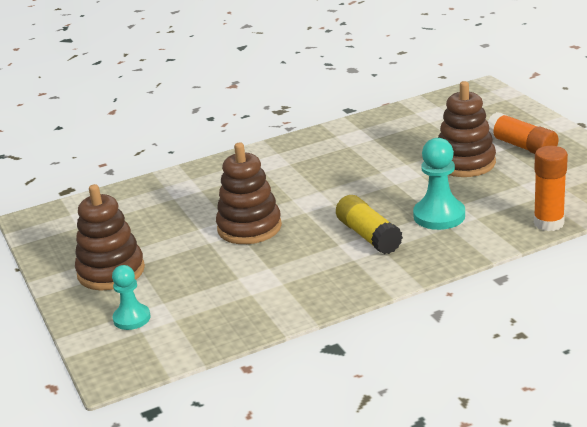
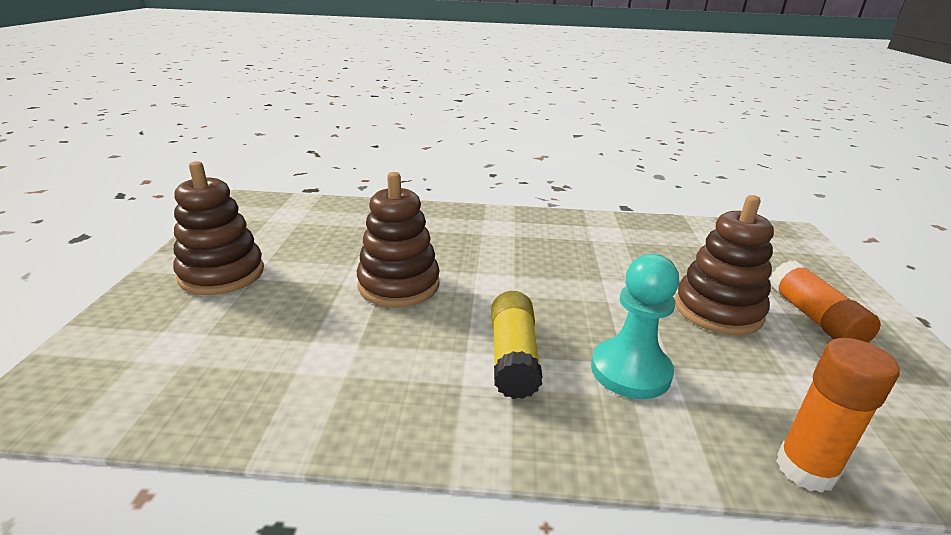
camera: 25 degrees right, 0 degrees up
(132, 318) = (152, 338): turquoise pawn -> none

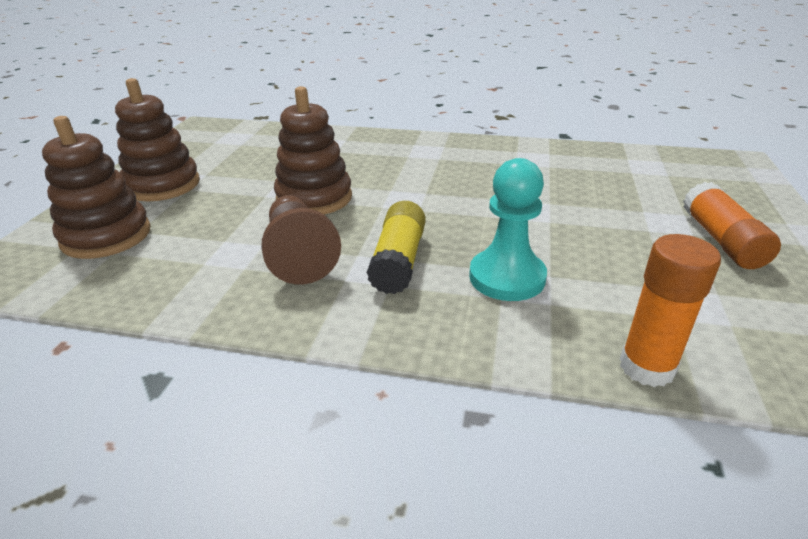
camera: 10 degrees right, 5 degrees up
(403, 355) = (299, 255): none -> brown pawn
(718, 310) = (620, 230): brown stacking toy -> brown stacking toy (106, 236)

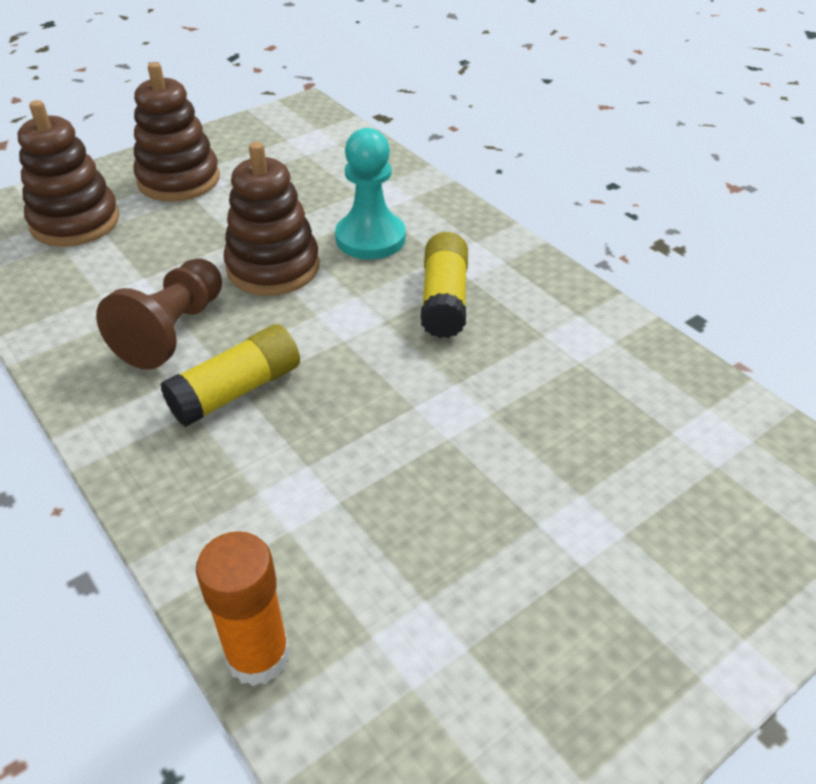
camera: 40 degrees right, 10 degrees up
(442, 171) = (444, 299): none -> yellow glue stick
(507, 277) = (296, 474): turquoise pawn -> turquoise pawn (370, 238)
(721, 240) = (600, 597): orange glue stick -> none

